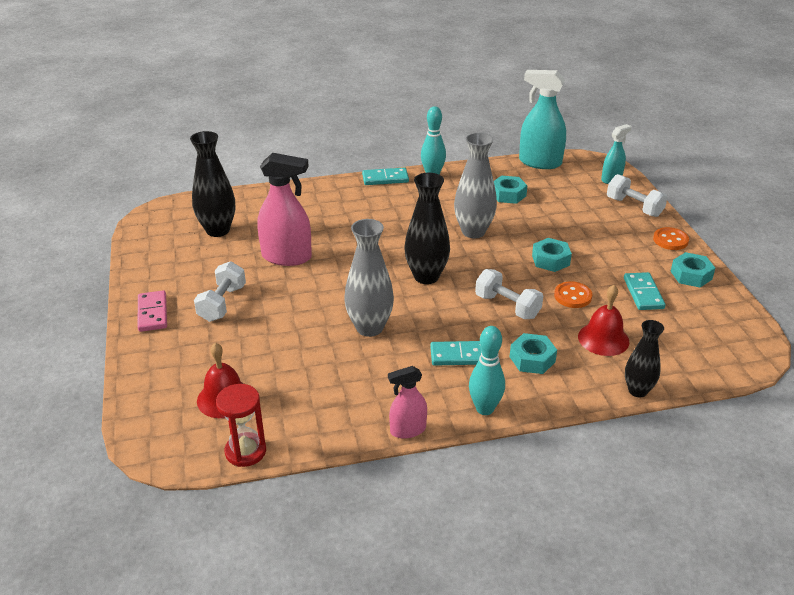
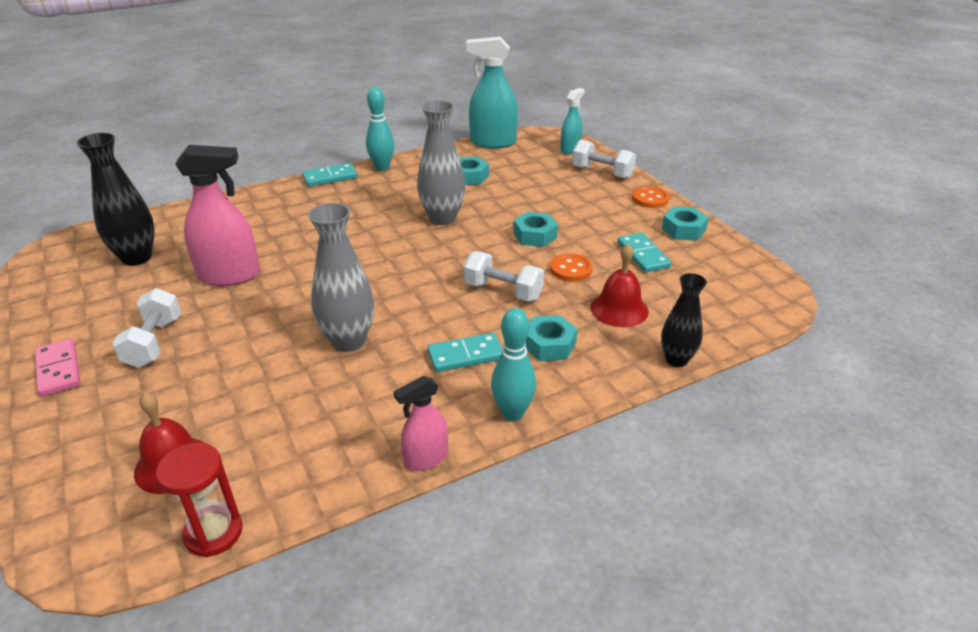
camera: 15 degrees left, 0 degrees up
(426, 276) = (402, 273): black vase -> none

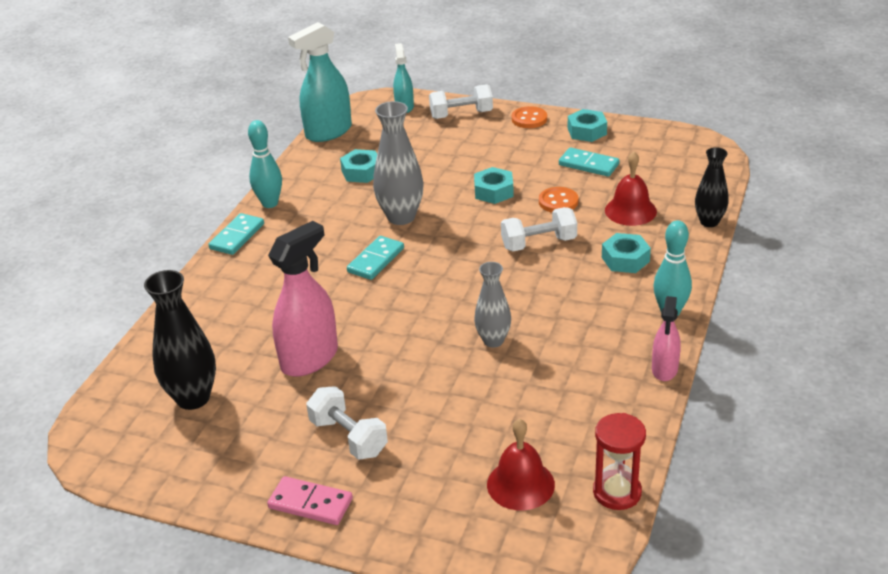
camera: 40 degrees left, 0 degrees up
(348, 341) = (493, 341): grey vase -> grey vase, size x0.64
(465, 355) = (585, 298): turquoise domino -> turquoise domino (375, 260)

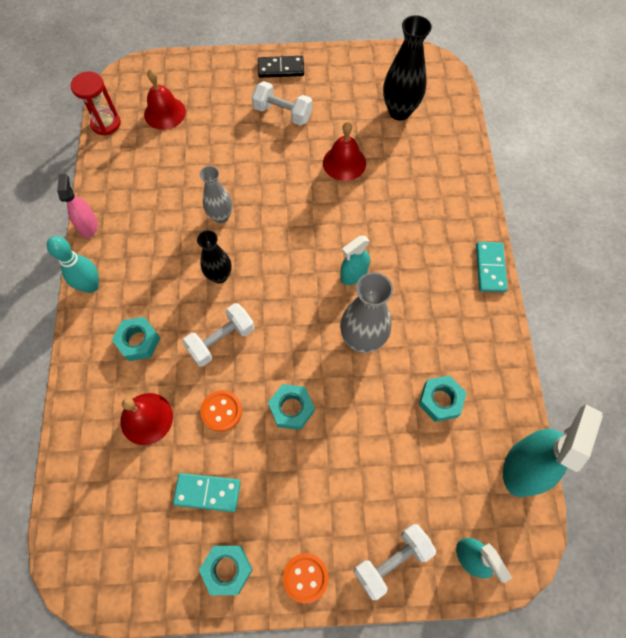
camera: 155 degrees right, 30 degrees up
(270, 203) = (495, 321): turquoise bowling pin -> none
(310, 358) = (344, 163): pink spray bottle -> red bell
(310, 503) = (281, 69): pink domino -> black domino
(375, 260) = (353, 275): turquoise domino -> turquoise spray bottle
(709, 222) = (66, 423): black vase -> black vase (219, 276)

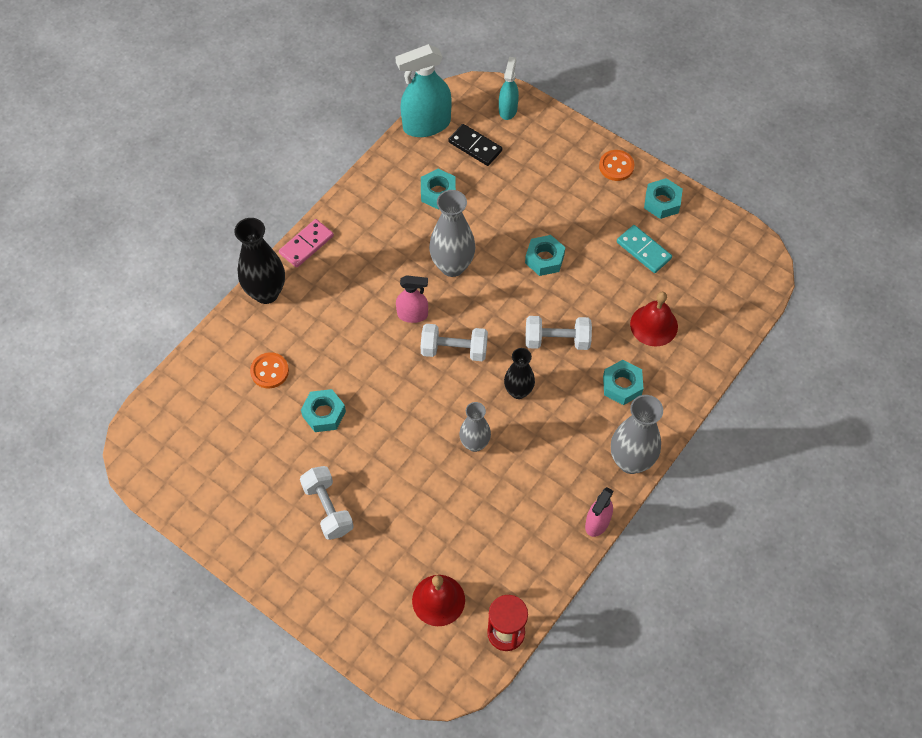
camera: 140 degrees left, 5 degrees down
(91, 286) = (631, 461): turquoise bowling pin -> grey vase
(221, 411) = (595, 292): orange button -> orange button (269, 371)
(281, 69) = (280, 564): black domino -> black domino (475, 146)
(344, 163) = (324, 413): red bell -> turquoise nut
(353, 275) = (412, 315): turquoise spray bottle -> pink spray bottle
(391, 560) = (556, 139): white dumbbell -> white dumbbell (454, 350)
(399, 111) = (223, 426): black vase -> black vase (266, 293)
(490, 268) = (306, 244): turquoise domino -> pink domino

